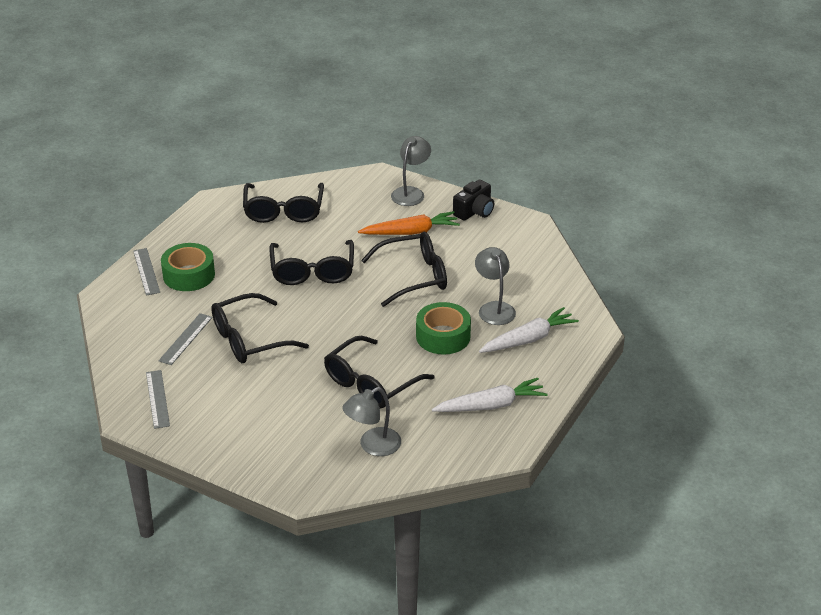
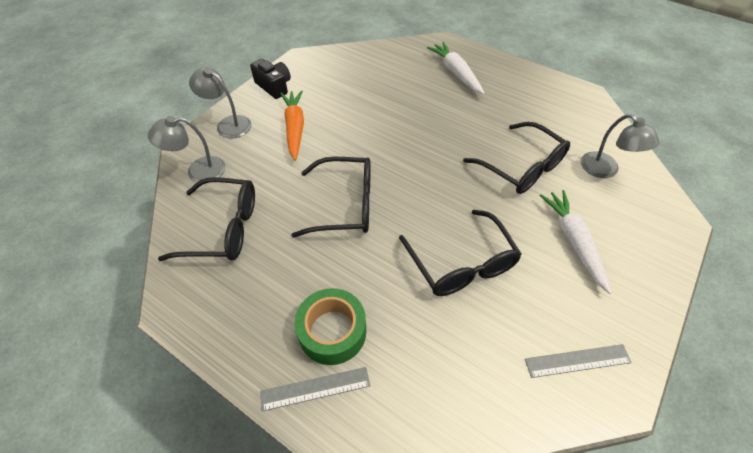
camera: 85 degrees left, 15 degrees up
(186, 339) = (462, 331): grey ruler -> none
(414, 276) = (365, 130): black glasses -> none
(443, 336) = (453, 118): green tape -> none
(491, 405) = (538, 98): white carrot -> white carrot (573, 242)
(494, 308) = (415, 87): grey lamp -> grey lamp (198, 171)

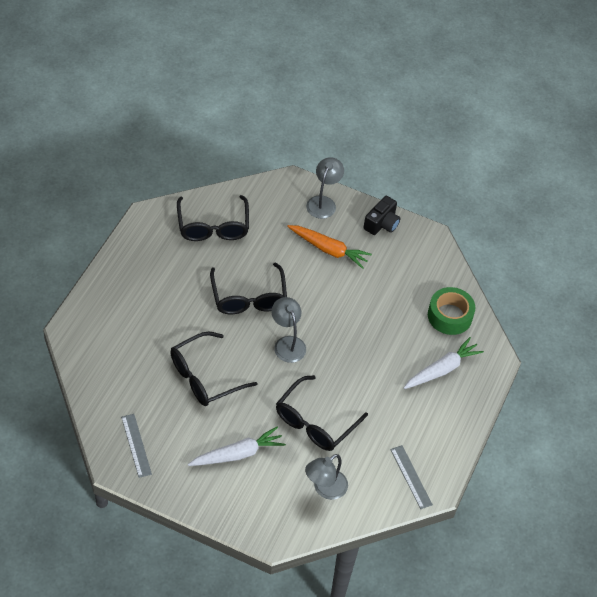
camera: 75 degrees right, 0 degrees up
(198, 171) = (266, 196): grey lamp -> grey lamp (287, 343)
(295, 128) = (328, 249): orange carrot -> orange carrot turned 45 degrees clockwise
(315, 389) = (101, 301): grey ruler -> grey ruler (411, 477)
(332, 331) = (140, 304): green tape -> green tape (449, 316)

